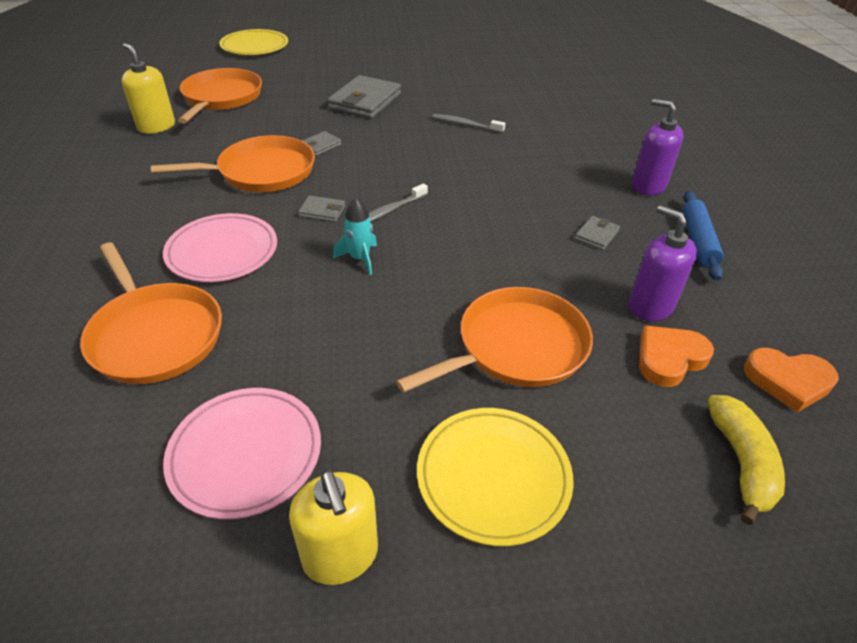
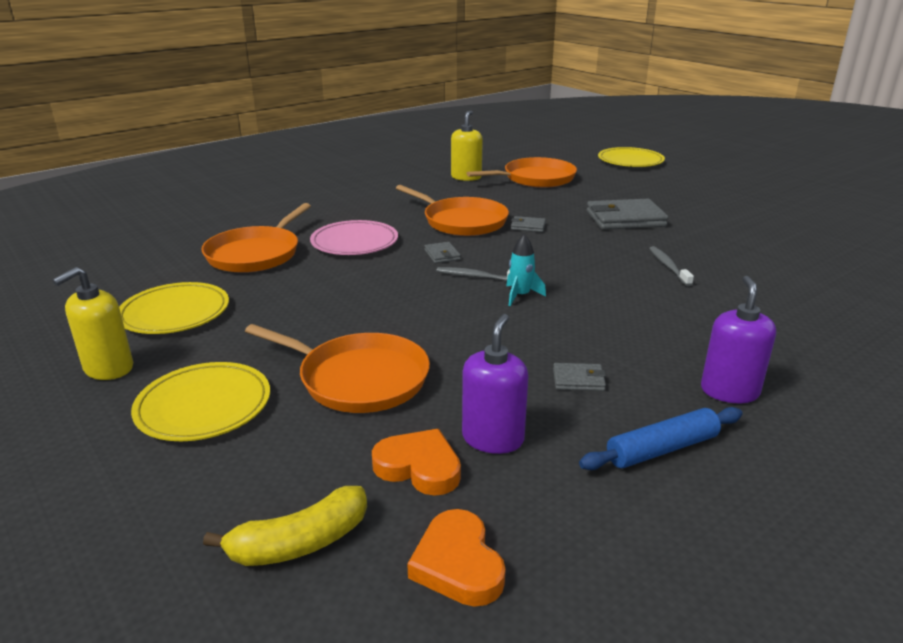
camera: 60 degrees right, 15 degrees down
(245, 454) = (175, 313): pink plate -> yellow plate
(360, 259) = (400, 285): turquoise rocket -> turquoise rocket (520, 295)

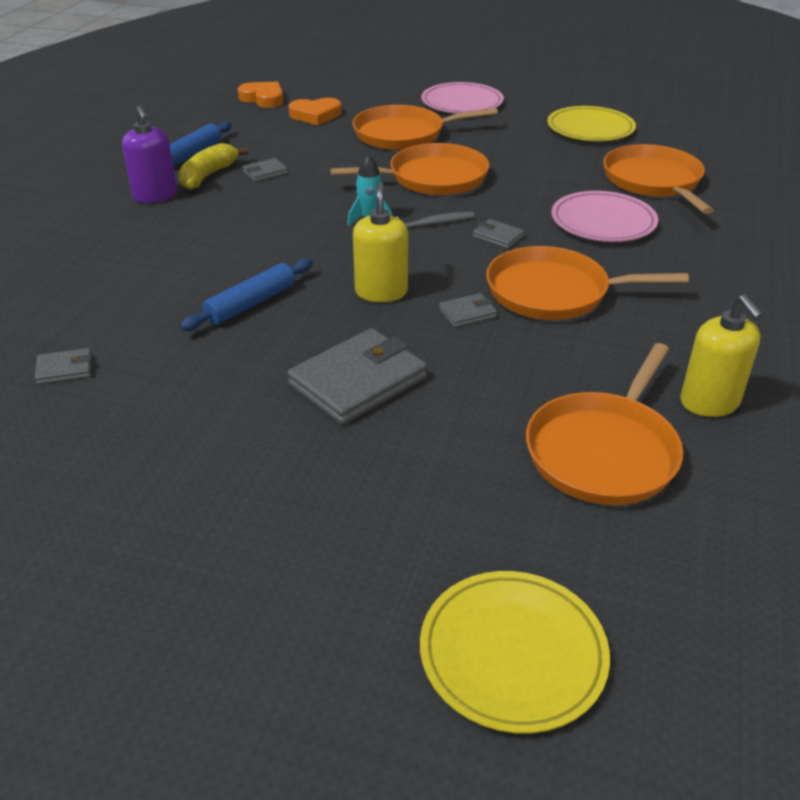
camera: 145 degrees right, 10 degrees up
(108, 368) = (548, 99): yellow soap dispenser -> yellow soap dispenser (381, 292)
(204, 406) = (462, 103): yellow plate -> pink plate
(299, 543) = (334, 86): yellow banana -> yellow banana (208, 176)
(414, 313) = (432, 178): none -> orange pan
(493, 438) = (290, 133): purple soap dispenser -> none
(668, 266) = (250, 304): grey toothbrush -> blue rolling pin
(815, 267) = (65, 369): none -> grey wallet

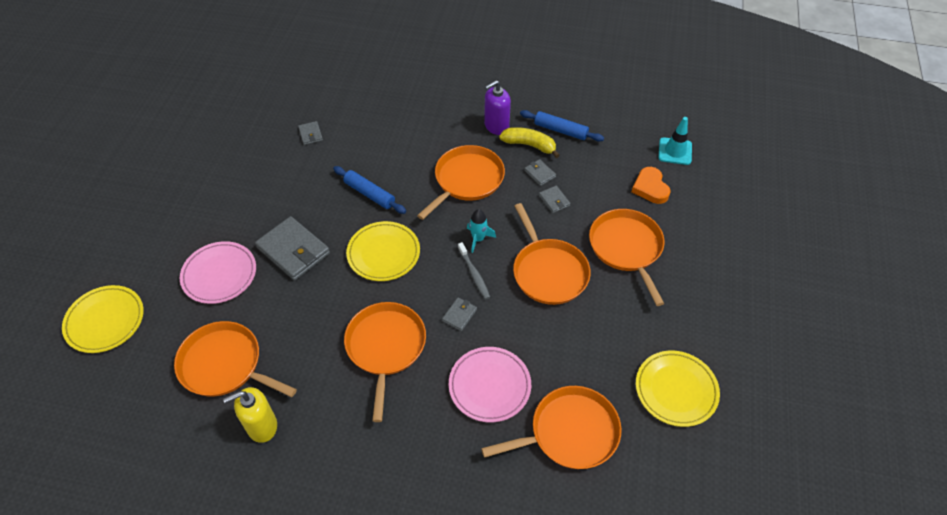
camera: 85 degrees right, 15 degrees up
(255, 222) = (466, 180): none -> orange pan
(263, 98) = (675, 151): orange heart -> turquoise traffic cone
(381, 292) = (383, 253): yellow soap dispenser -> yellow plate
(462, 103) = (708, 286): pink plate -> pink plate (219, 274)
(467, 313) = (360, 299): grey wallet -> grey wallet (554, 200)

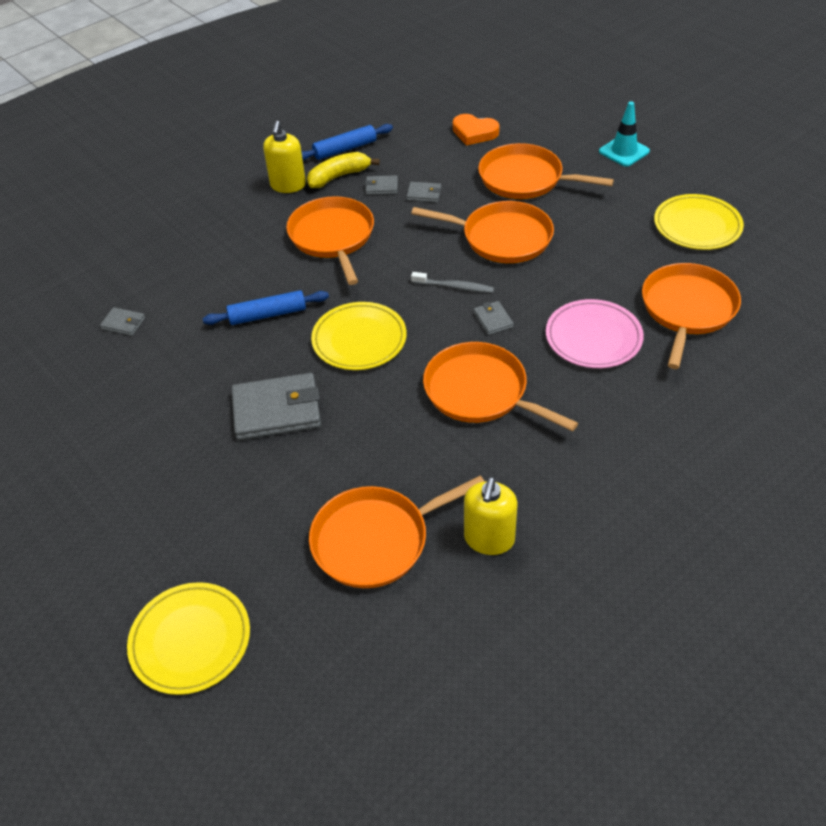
camera: 50 degrees left, 5 degrees down
(219, 274) = (239, 492): pink plate -> none
(478, 239) = (415, 264): turquoise rocket -> none
(496, 126) = (288, 185): purple soap dispenser -> yellow soap dispenser
(675, 151) = (450, 99): turquoise traffic cone -> turquoise traffic cone (624, 151)

